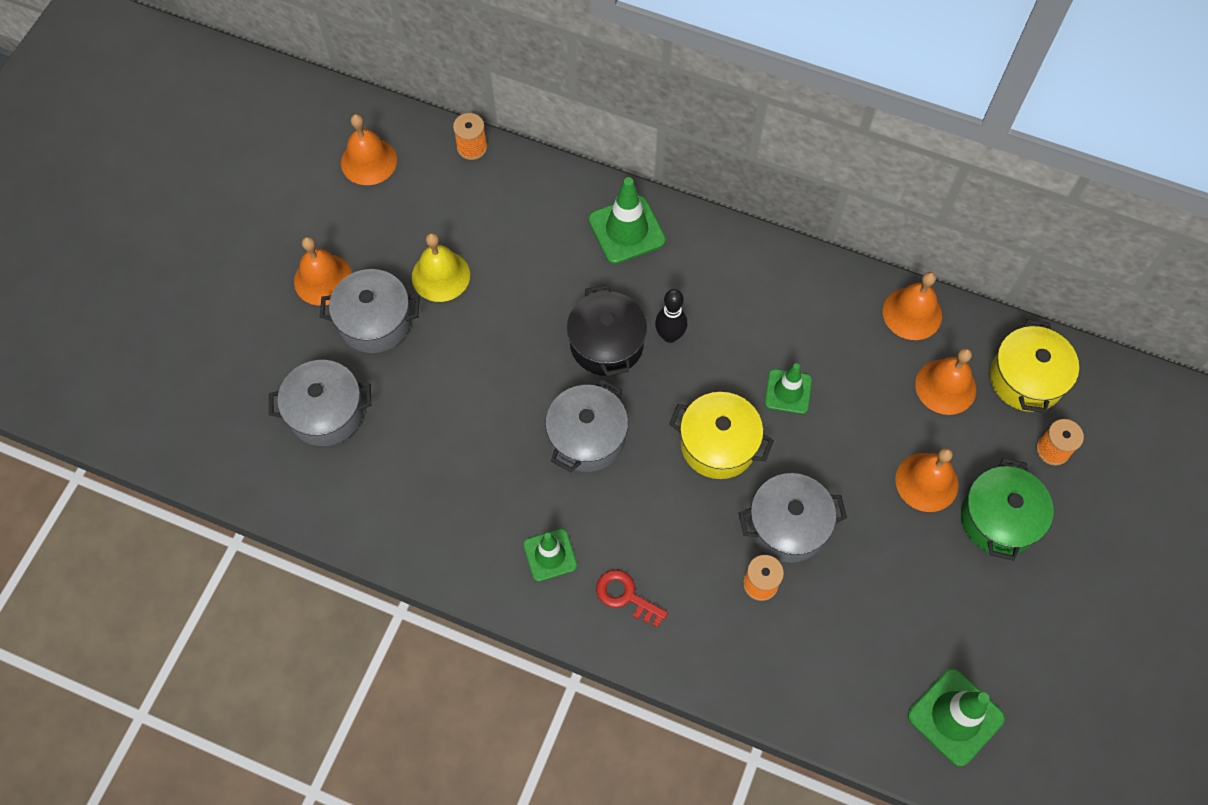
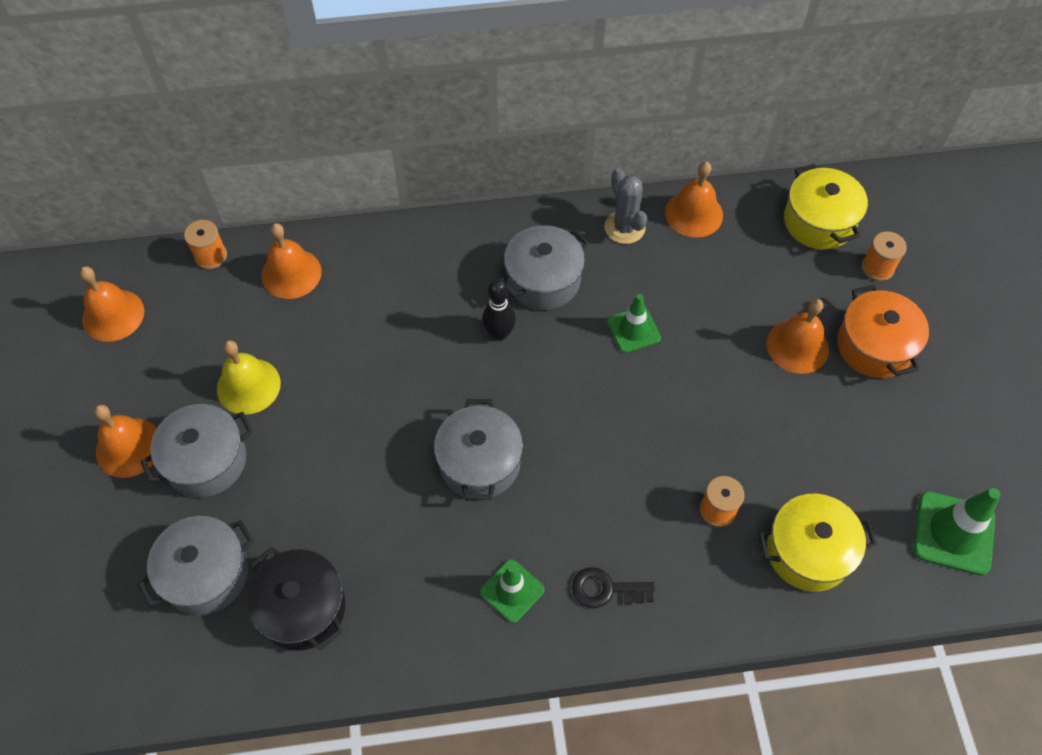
camera: 30 degrees left, 5 degrees down
(606, 344) = (446, 369): black pot -> black pot (302, 608)
(626, 230) = (403, 261): green traffic cone -> none
(626, 596) = (606, 589): red key -> black key
(718, 444) = (602, 407): yellow pot -> yellow pot (808, 551)
(788, 526) = (708, 445): grey pot -> grey pot (543, 280)
(839, 295) = (624, 227): none -> grey cactus
(945, 386) = (760, 260): orange bell -> orange bell (291, 273)
(998, 519) = (874, 346): green pot -> orange pot

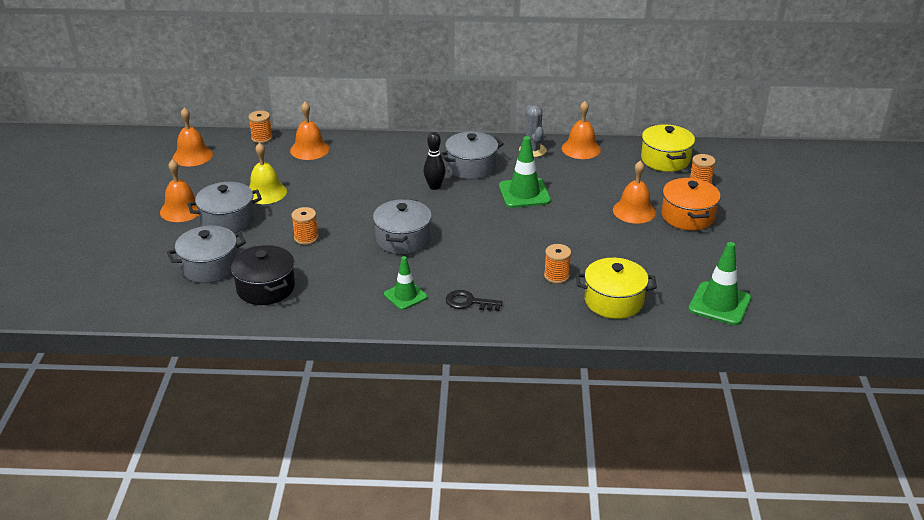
camera: 10 degrees right, 25 degrees down
(335, 483) = (306, 238): none -> orange spool
(633, 330) = (524, 193): green traffic cone -> green traffic cone, size x1.54

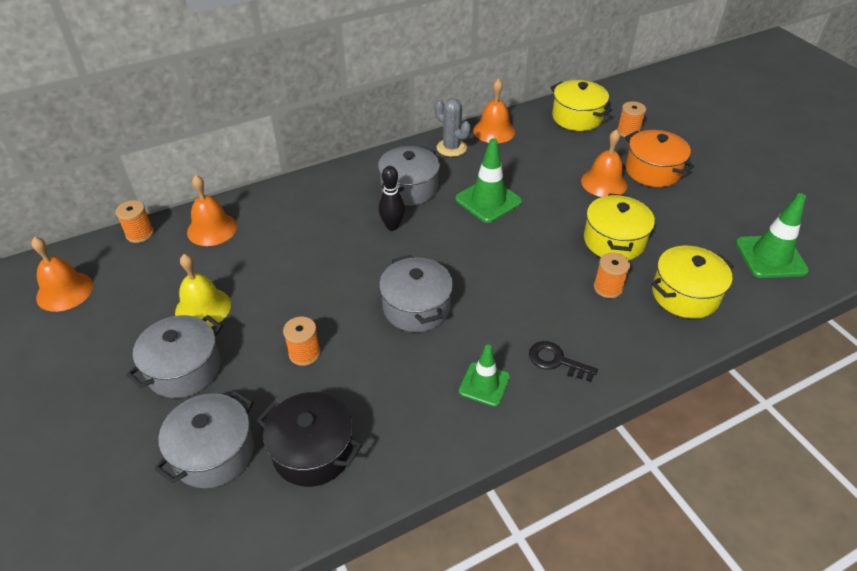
camera: 30 degrees left, 10 degrees up
(181, 210) = (108, 379): orange bell -> none
(469, 302) = (556, 361): black key -> black key turned 45 degrees clockwise
(596, 250) = (614, 241): none -> yellow pot

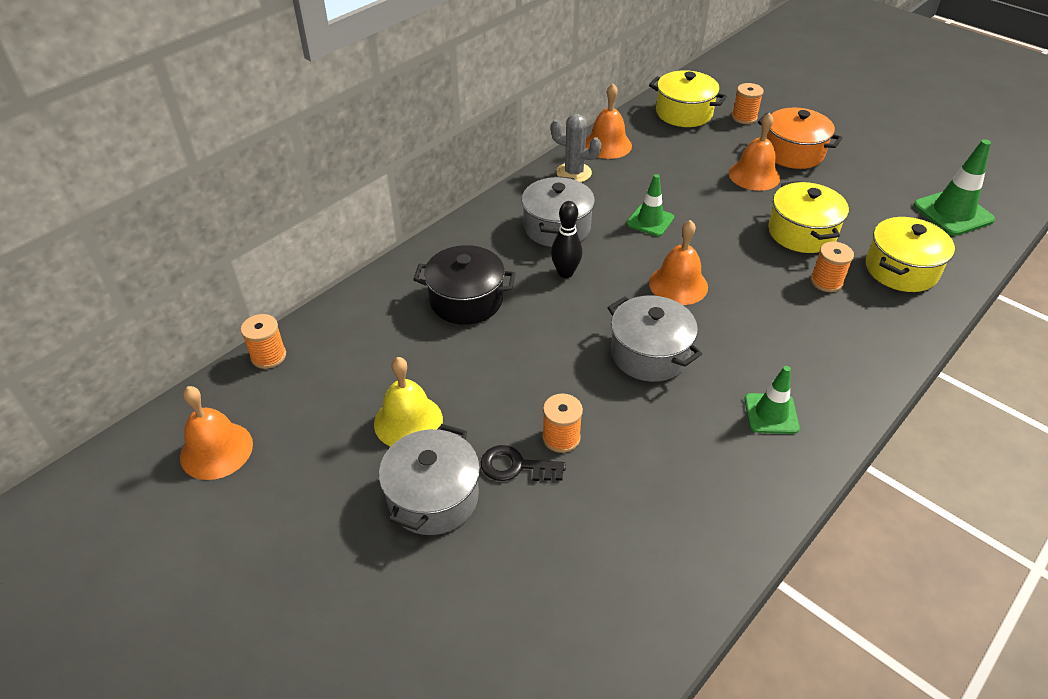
camera: 20 degrees left, 0 degrees up
(212, 229) = (356, 328): orange bell -> orange bell (678, 284)
(214, 452) = (532, 578): grey pot -> none
(313, 451) = (641, 540): black pot -> black pot (466, 300)
(488, 200) = (650, 221): green traffic cone -> green traffic cone, size x0.65
(556, 361) = (825, 369): black key -> black key (516, 466)

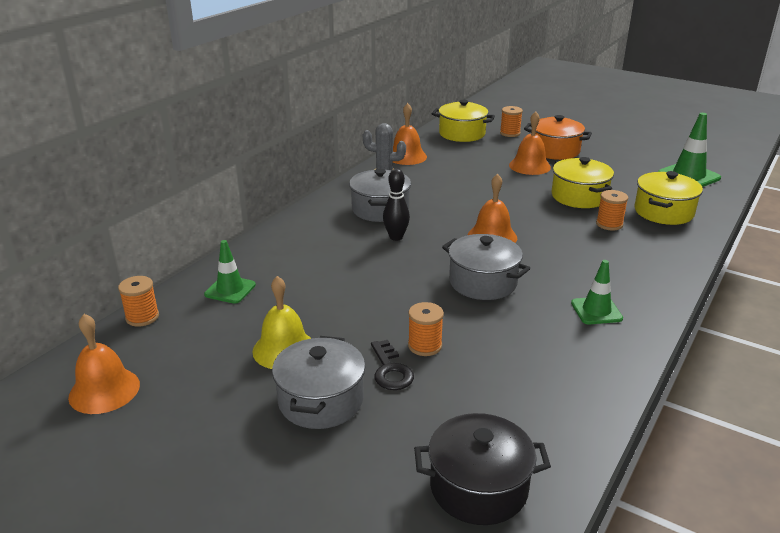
camera: 10 degrees left, 15 degrees down
(466, 300) = (315, 262): black pot -> black pot (478, 487)
(516, 466) = (390, 370): black key -> black key turned 105 degrees counterclockwise
(650, 221) = (456, 199): green traffic cone -> green traffic cone (230, 290)

